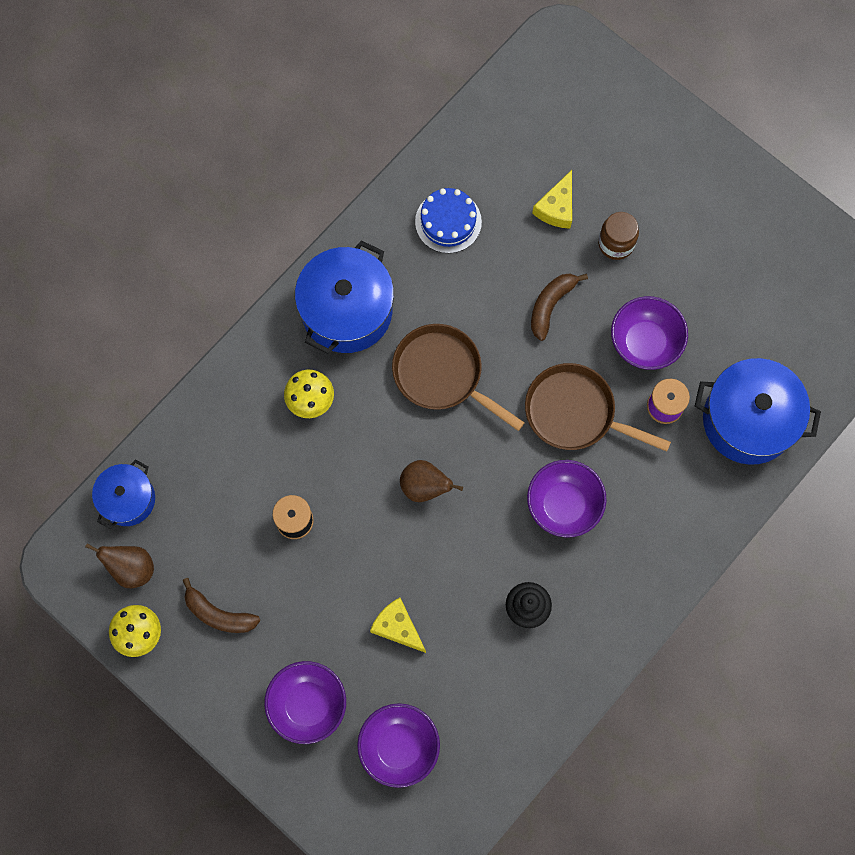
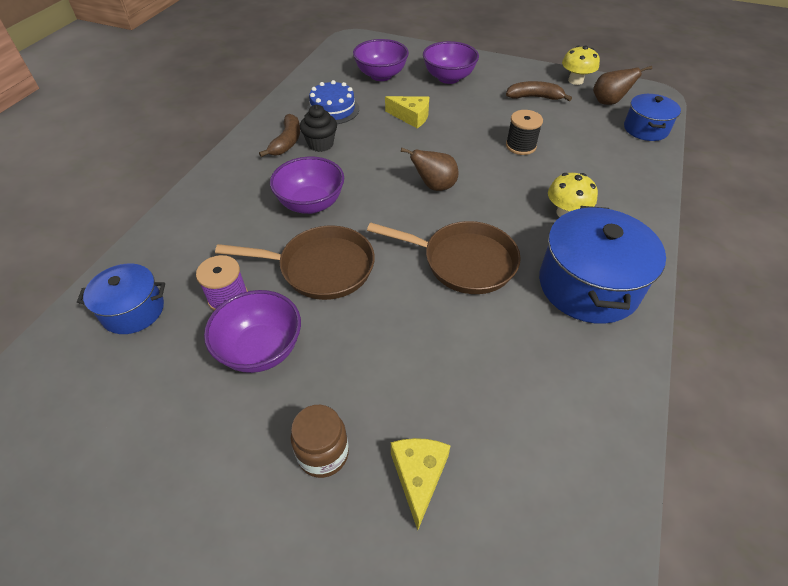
camera: 160 degrees right, 25 degrees down
(448, 222) = (544, 408): blue cake -> blue cake (333, 109)
(550, 305) = (381, 354): brown banana -> brown banana (287, 142)
(748, 420) = (133, 310): blue pot -> blue pot, size x0.59

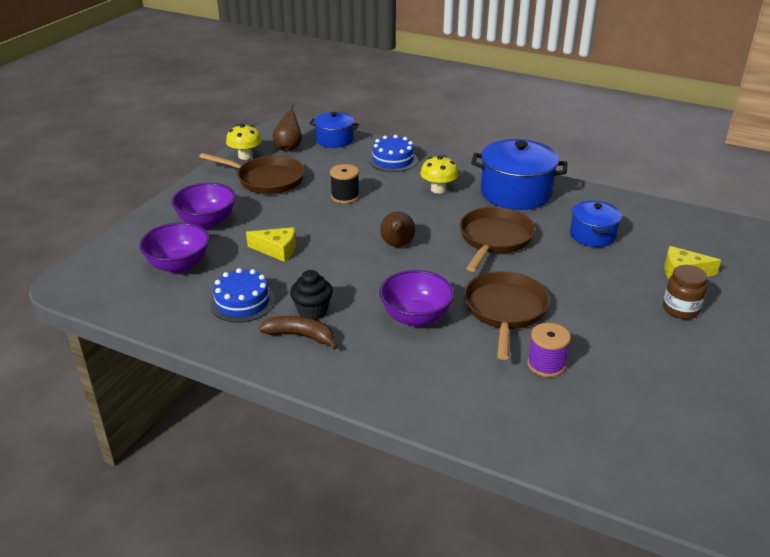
camera: 85 degrees left, 15 degrees down
(133, 310) = (570, 428): blue pot -> blue pot (592, 235)
(261, 349) = (600, 342): purple bowl -> none
(411, 117) = (277, 250): yellow cheese -> yellow cheese turned 75 degrees clockwise
(534, 97) = (266, 179): brown banana -> brown pan
(621, 174) = (393, 160): none -> blue cake

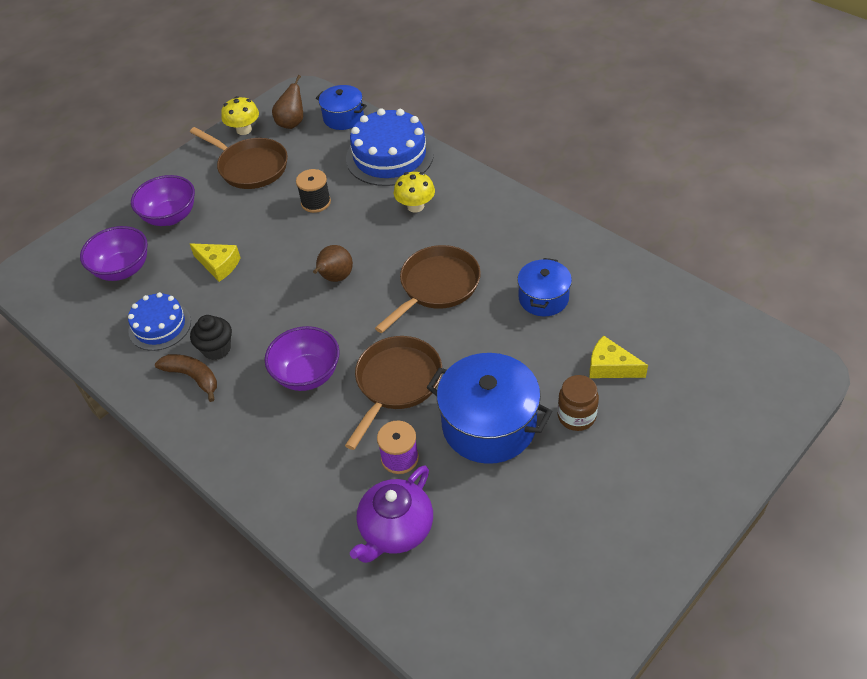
camera: 20 degrees right, 15 degrees up
(393, 160) = (389, 156): blue cake -> blue cake, size x1.63
(516, 193) = (495, 224): blue pot -> blue pot (489, 425)
(580, 420) = (395, 530): none -> purple teapot

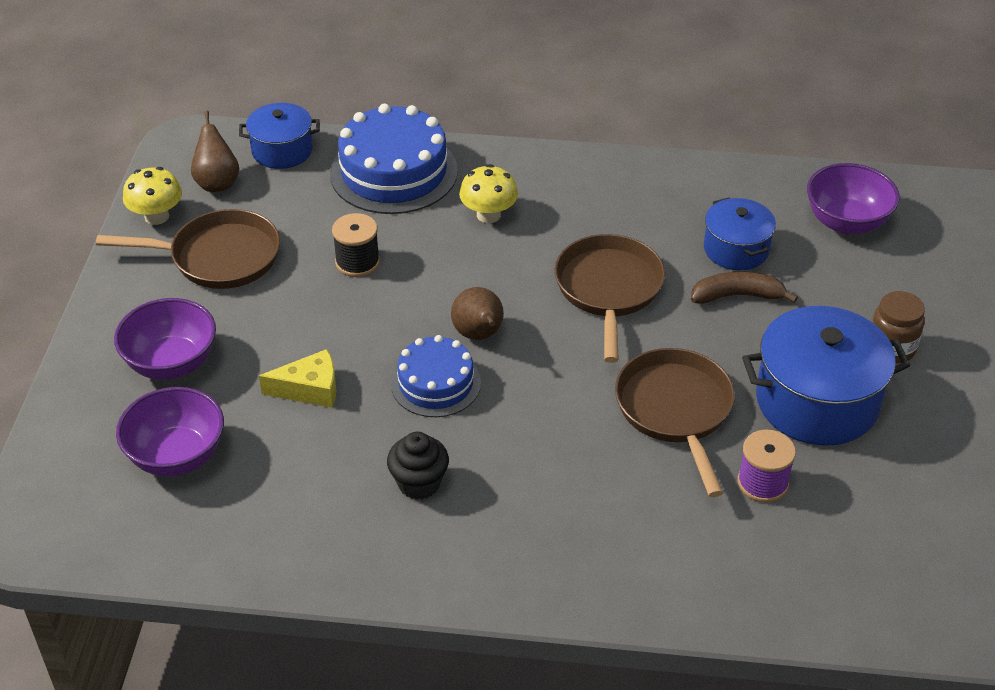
camera: 40 degrees left, 5 degrees down
(160, 326) = (311, 495): blue cake -> blue cake (436, 383)
(193, 377) = (425, 529): brown banana -> brown banana (737, 296)
(307, 375) = (564, 454): purple bowl -> purple bowl (846, 222)
(395, 530) = (836, 554): purple teapot -> none
(610, 367) = (872, 285): yellow cheese -> none

